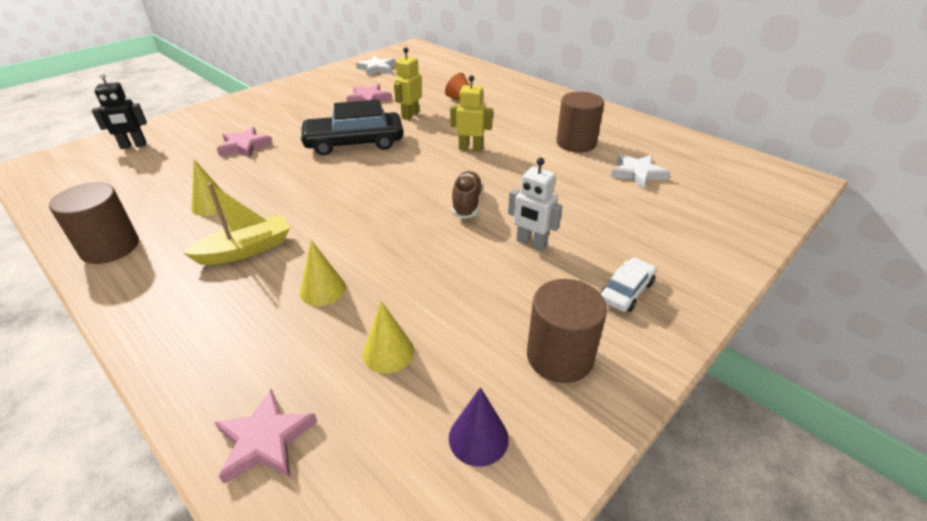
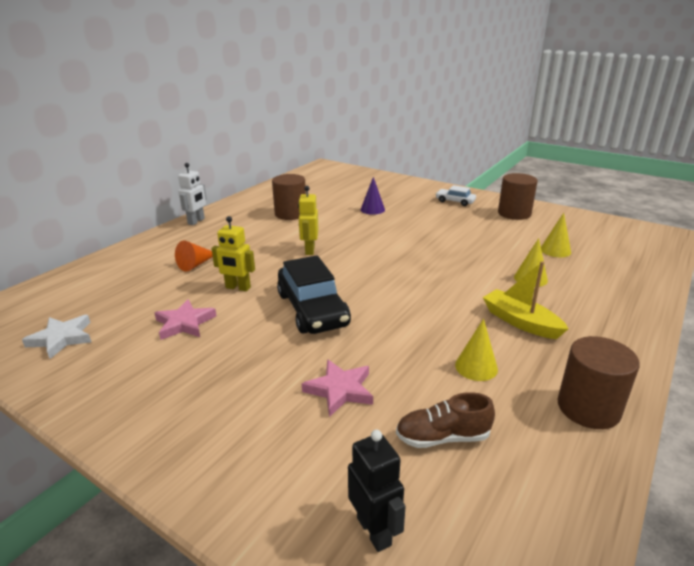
camera: 100 degrees left, 10 degrees down
(265, 440) = (640, 270): pink star -> none
(466, 203) = (397, 244): brown shoe -> brown shoe (442, 437)
(478, 438) = (576, 226): purple cone -> purple cone (372, 209)
(531, 243) = (430, 223): white robot -> white robot (196, 221)
(637, 173) = (331, 197): white star -> none

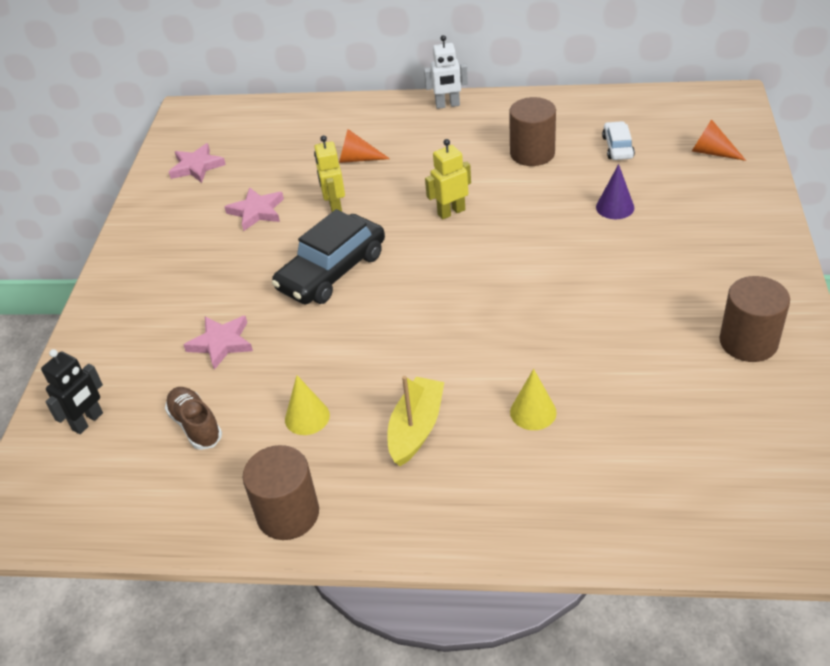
camera: 65 degrees right, 15 degrees up
(62, 338) = (196, 166): white star -> pink star
(360, 180) = (712, 152): none -> orange cone
(455, 201) = (730, 268): white car -> white car (617, 147)
(555, 250) = (646, 417): yellow cone -> none

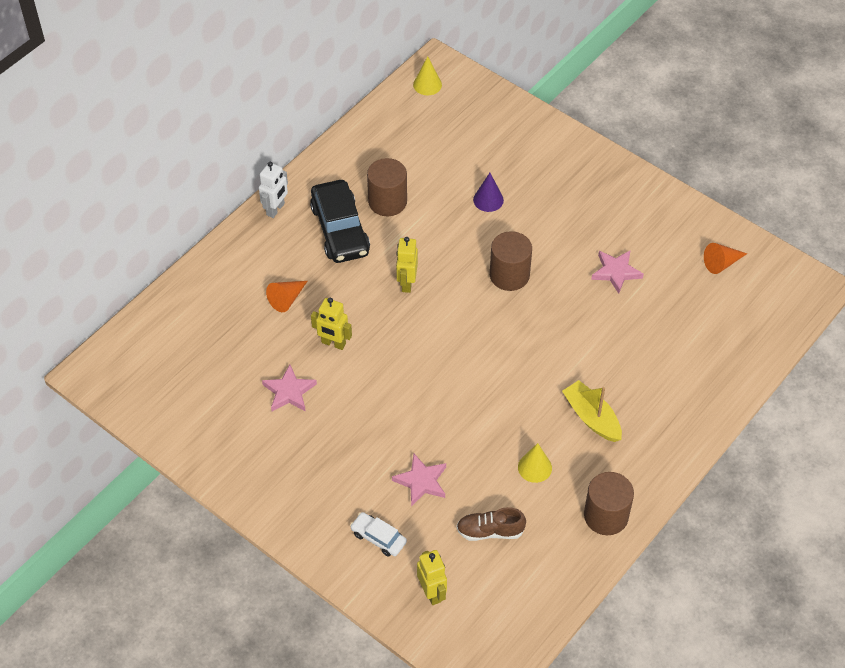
camera: 60 degrees left, 10 degrees up
(88, 422) = (432, 592): black robot -> yellow robot
(196, 166) = (185, 402): pink star -> pink star (616, 272)
(332, 271) = (405, 382): black car -> black car (340, 230)
(533, 412) = (626, 355): yellow cone -> yellow cone (427, 84)
(617, 147) = (428, 156): white car -> white car (378, 538)
(712, 152) = (483, 117): orange cone -> orange cone (721, 263)
(748, 342) = (658, 225): brown cylinder -> brown cylinder (509, 275)

